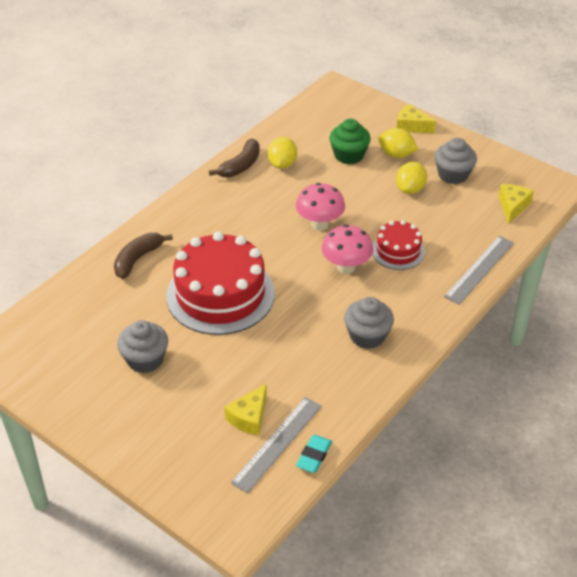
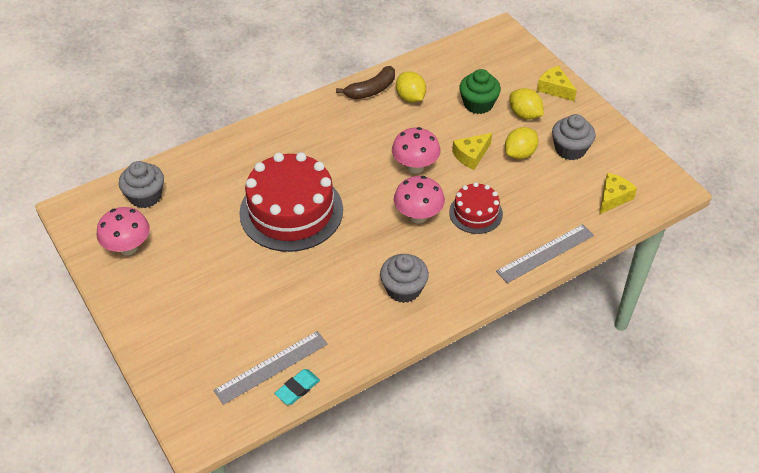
camera: 20 degrees right, 5 degrees up
(69, 373) = (128, 248): none -> pink mushroom
(137, 259) = (236, 157): brown banana -> none
(145, 359) = (197, 254): grey cupcake -> grey cupcake (145, 196)
(249, 417) = (259, 335): yellow cheese -> yellow cheese (471, 155)
(282, 164) = (410, 98): yellow lemon -> yellow lemon turned 60 degrees counterclockwise

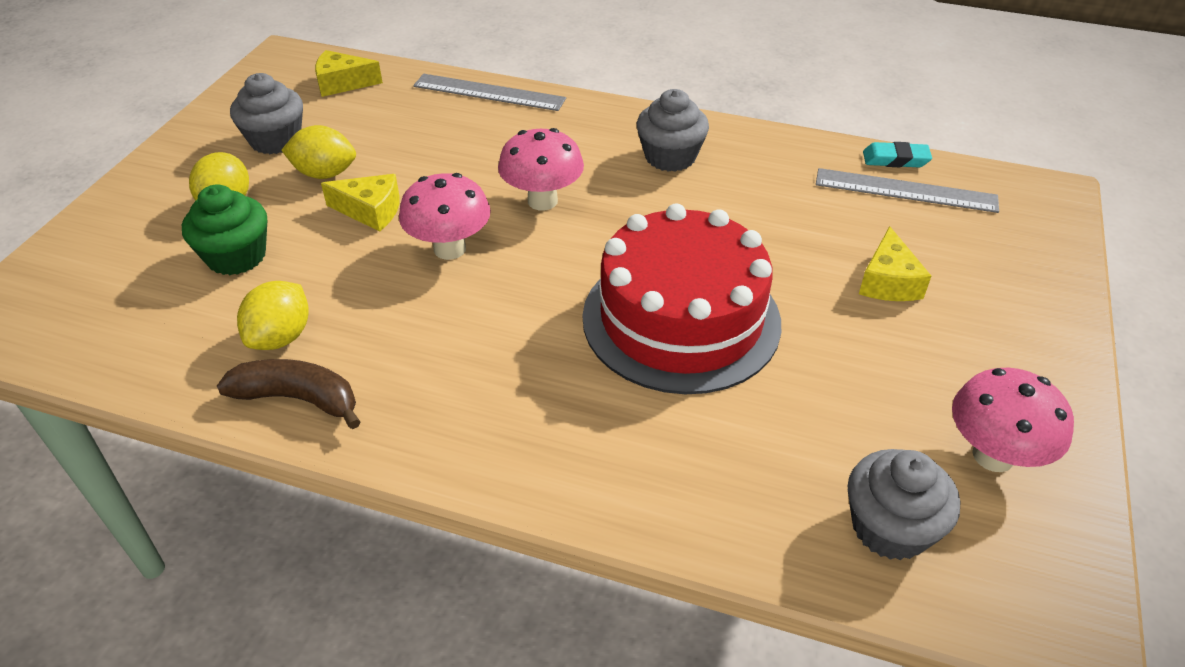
camera: 130 degrees left, 5 degrees down
(475, 213) = (481, 161): red cake -> none
(554, 89) = (134, 201): yellow cheese -> yellow cheese (888, 281)

